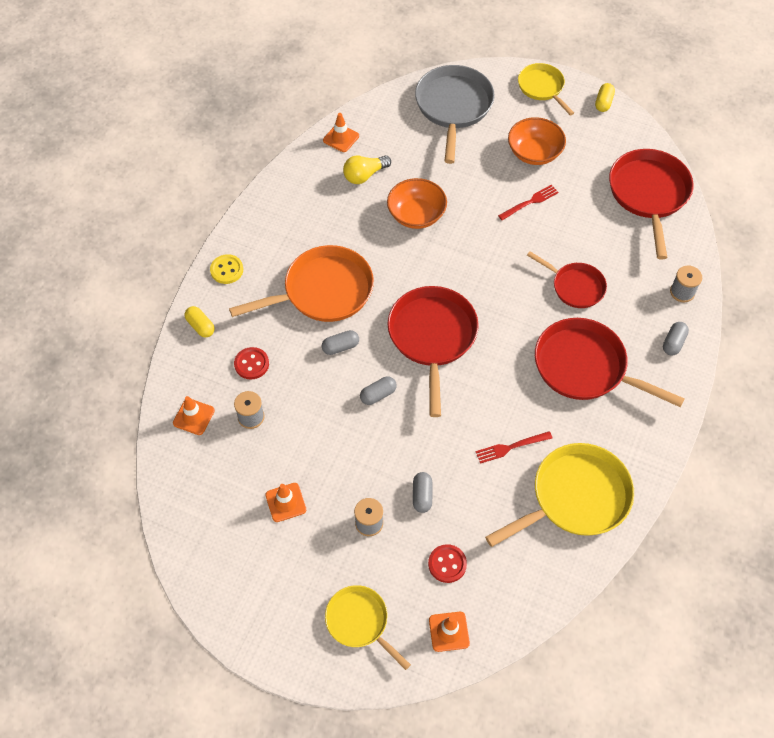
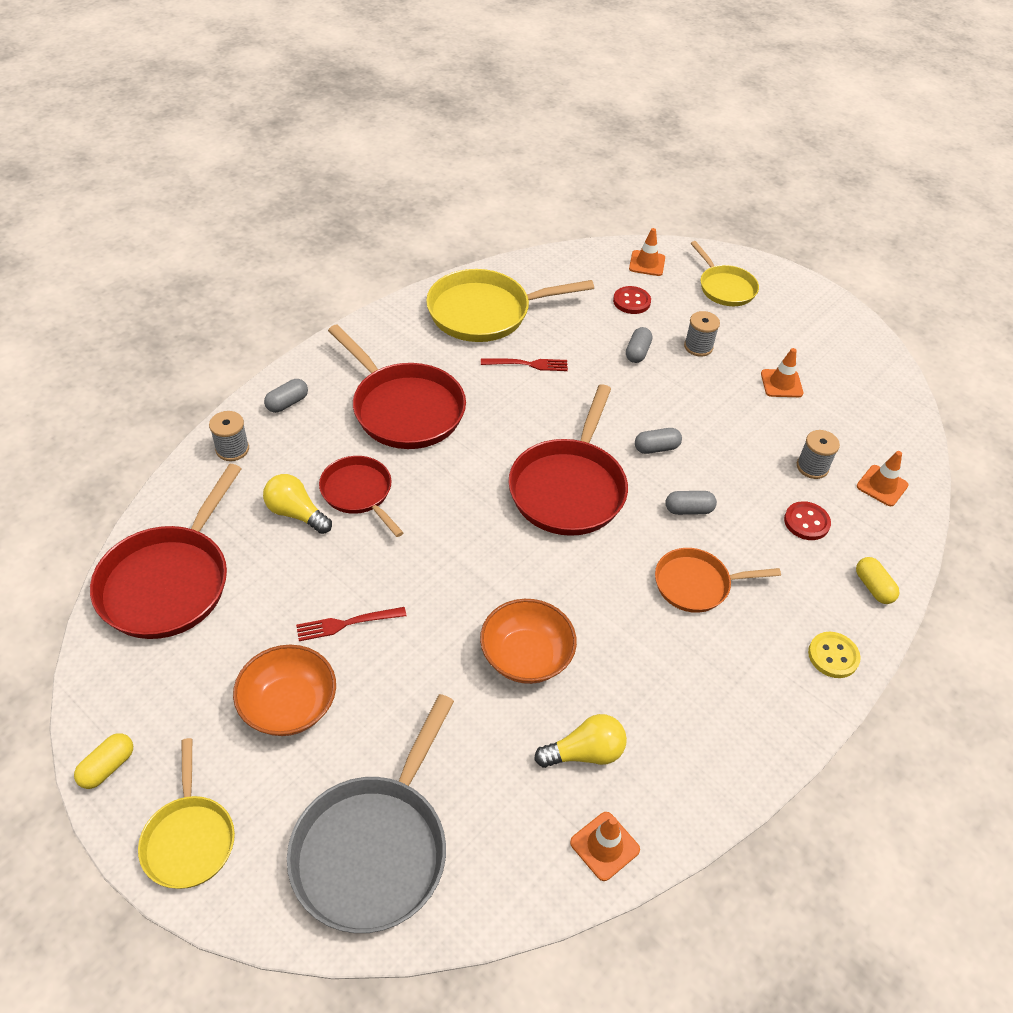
camera: 165 degrees left, 10 degrees down
(323, 291) = (696, 584): orange pan -> orange pan, size x0.60
(606, 259) = (296, 513): none -> yellow light bulb

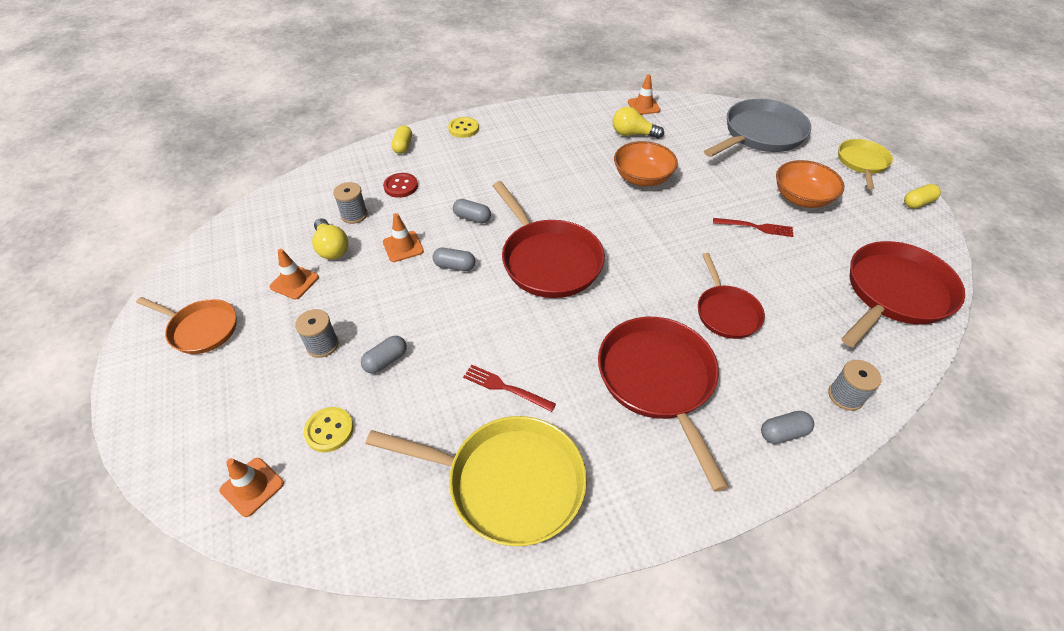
camera: 150 degrees left, 0 degrees up
(296, 513) = (785, 313): yellow light bulb -> yellow light bulb (331, 248)
(569, 488) = (548, 260): red pan -> red pan turned 105 degrees clockwise
(631, 301) = (329, 430): red button -> yellow button
(696, 584) = (508, 178): orange pan -> orange pan (201, 329)
(725, 287) = (211, 409): yellow pan -> none
(882, 486) = (323, 189): orange traffic cone -> orange traffic cone (403, 247)

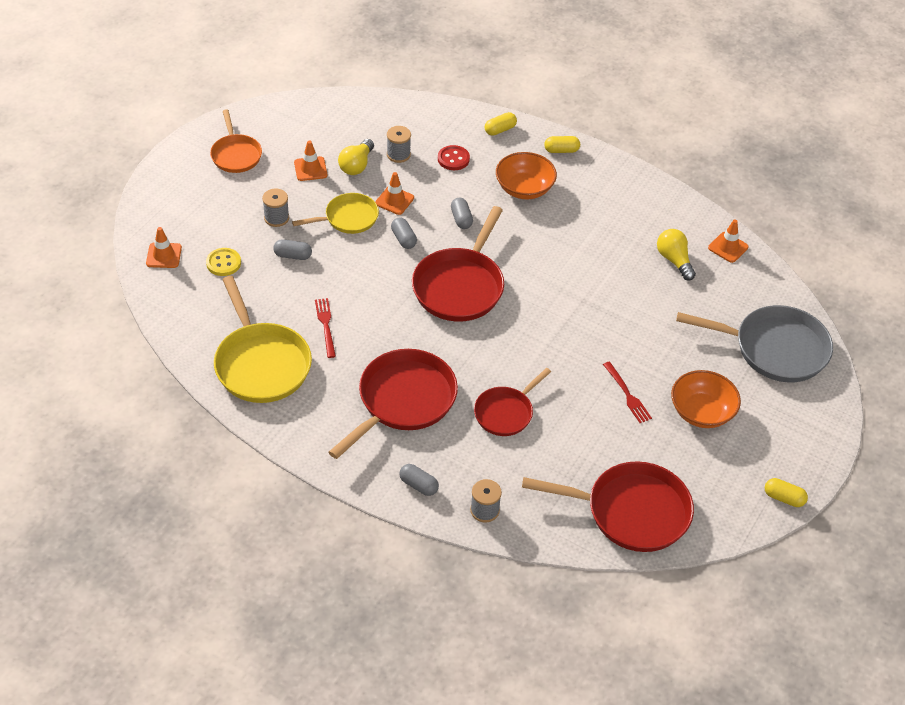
camera: 50 degrees right, 0 degrees up
(463, 128) = (561, 150): yellow button -> yellow capsule
(642, 178) = (617, 295): orange bowl -> orange bowl (524, 188)
(862, 163) = (808, 439): yellow pan -> yellow pan (348, 218)

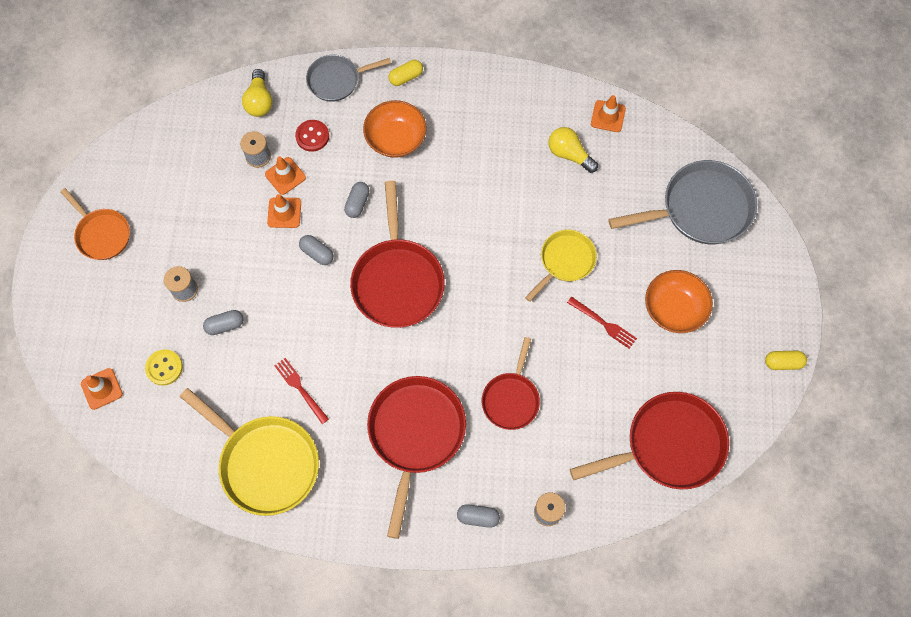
camera: 25 degrees left, 20 degrees up
(310, 169) = (184, 215): orange traffic cone -> orange traffic cone (285, 176)
(348, 218) = (252, 255): yellow pan -> yellow pan (565, 261)
(356, 165) = (225, 189): yellow light bulb -> yellow light bulb (259, 101)
(461, 219) = (357, 203): grey capsule -> grey capsule turned 60 degrees clockwise
(500, 130) = (337, 80): yellow capsule -> grey pan

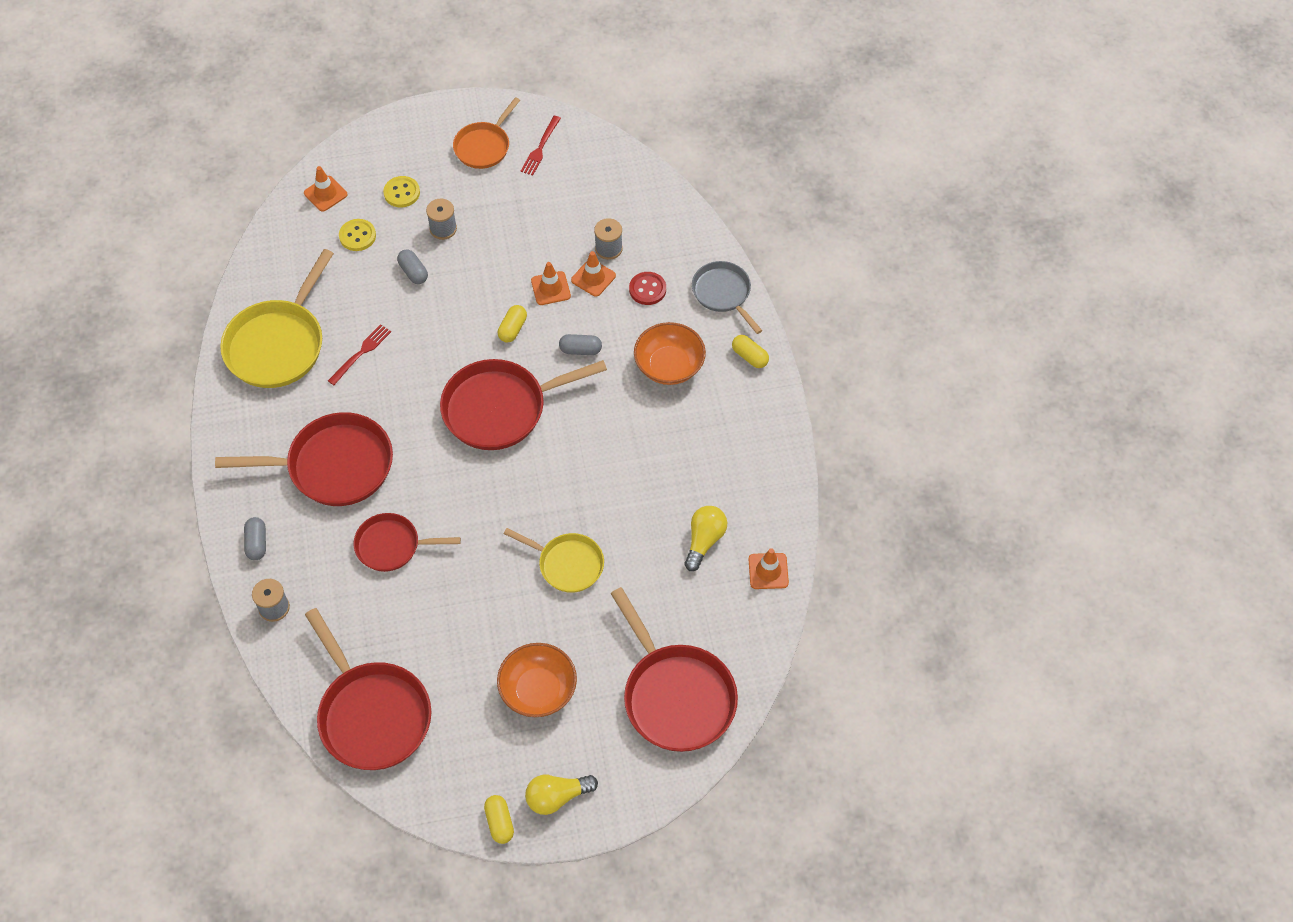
camera: 75 degrees right, 10 degrees down
(128, 318) = (402, 193): none -> yellow button
(259, 101) = (674, 232): yellow light bulb -> yellow light bulb (557, 797)
(317, 253) = (512, 329): grey capsule -> yellow capsule
(604, 324) = (501, 620): red fork -> red fork (540, 148)
(700, 209) = (675, 695): grey pan -> red pan

